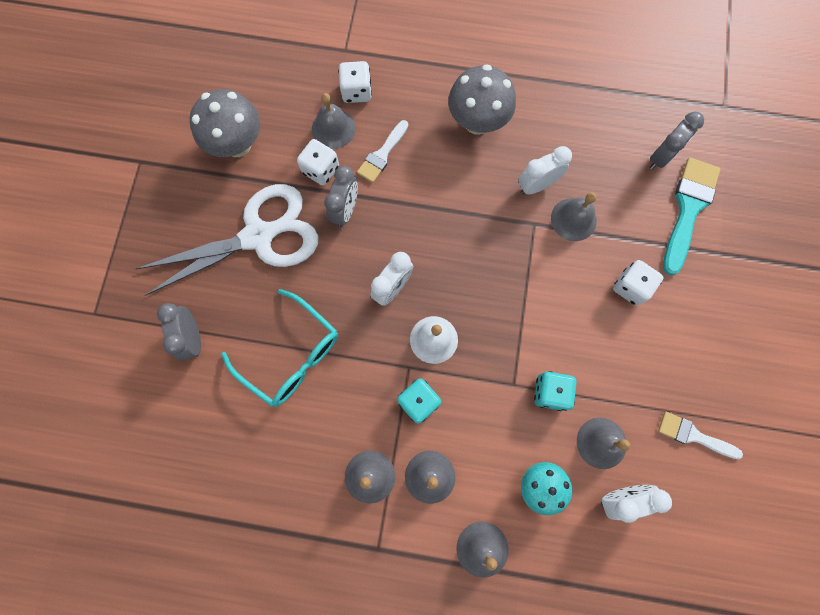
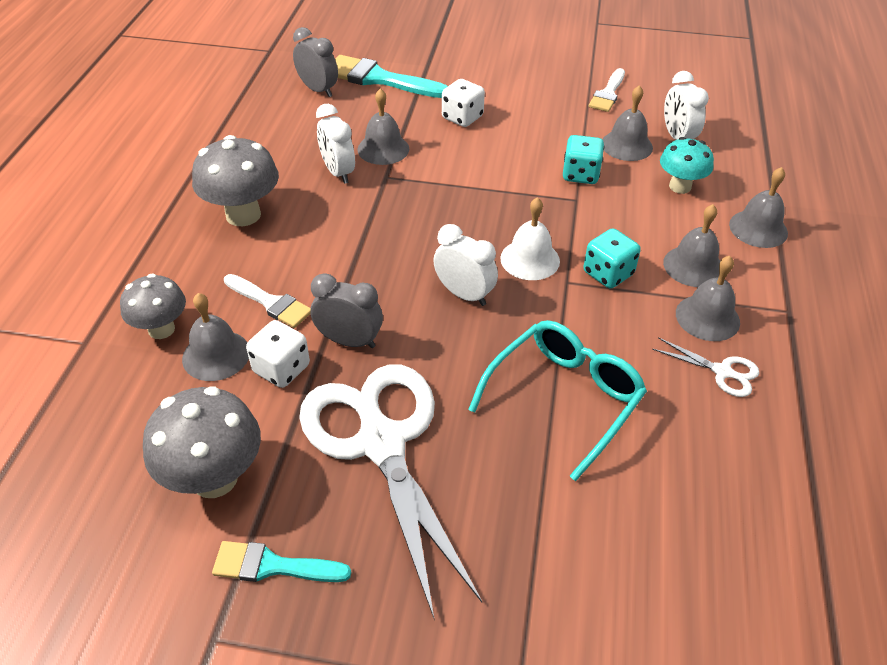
camera: 90 degrees left, 30 degrees down
(178, 184) = (272, 566): none -> turquoise brush
(193, 337) = (549, 525): grey clock -> none
(313, 476) = (722, 372): none -> white scissors
(356, 91) = (161, 329): white dice -> grey mushroom

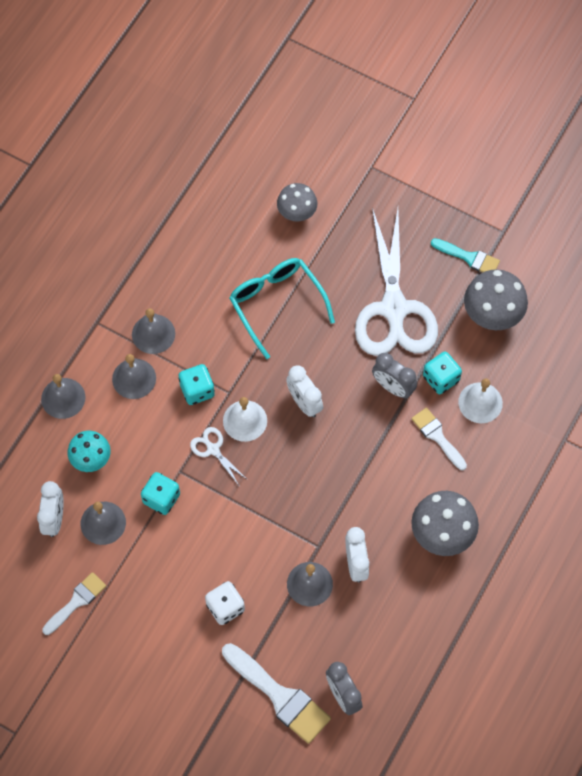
camera: 160 degrees left, 20 degrees up
(161, 329) = (513, 435): grey mushroom -> grey mushroom (297, 214)
(216, 355) = (480, 402): grey bell -> white bell
(281, 369) = (441, 378): white dice -> turquoise dice
(379, 79) = (279, 696): turquoise brush -> white brush
(564, 398) = (276, 304): turquoise glasses -> turquoise glasses turned 90 degrees clockwise
(722, 372) = (171, 292): white scissors -> white scissors (213, 449)

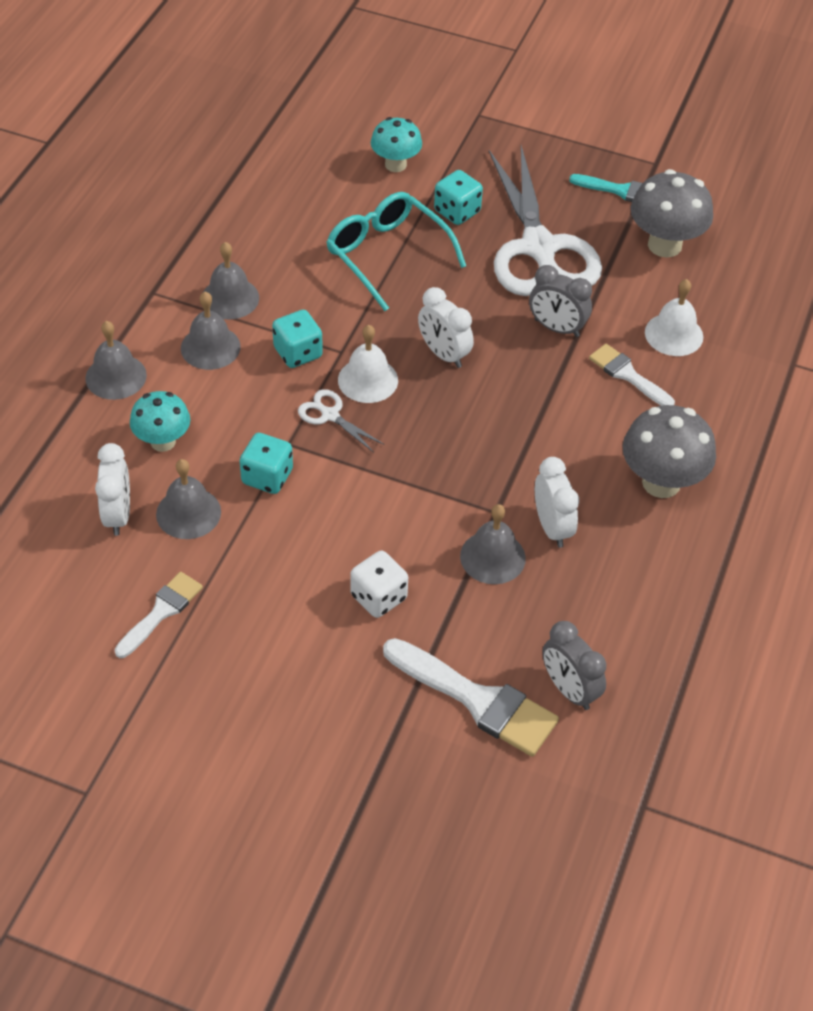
camera: 10 degrees left, 15 degrees down
(297, 214) = (395, 165): grey mushroom -> turquoise mushroom
(441, 378) = (616, 314): turquoise dice -> turquoise dice (457, 212)

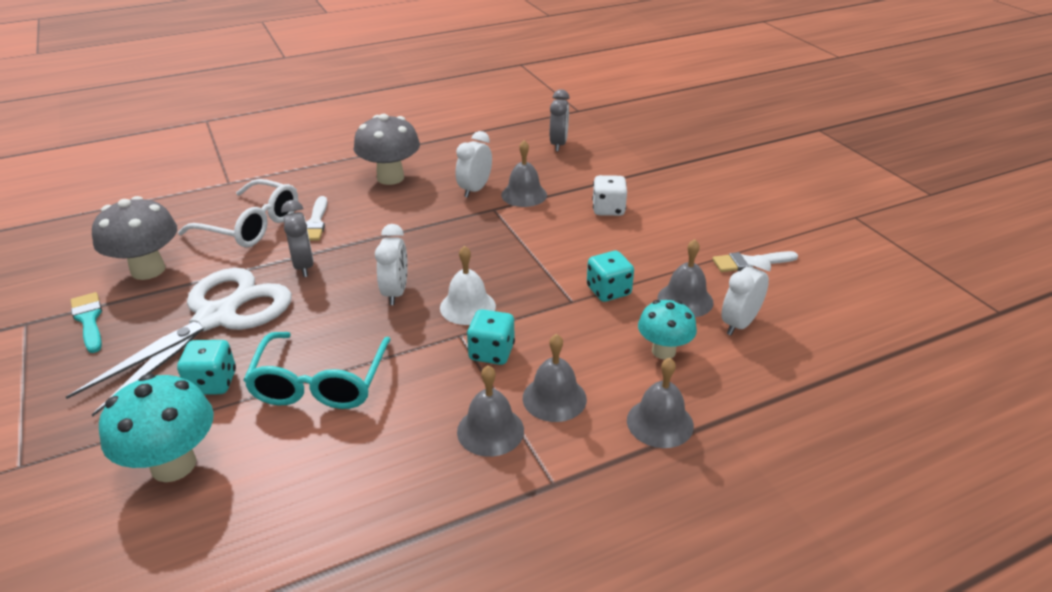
camera: 135 degrees left, 15 degrees down
(330, 415) = (522, 301): white scissors -> none
(395, 165) = (173, 465): turquoise mushroom -> turquoise mushroom, size x1.52
(477, 700) = (606, 159): white brush -> none
(674, 334) = (251, 226): white bell -> white glasses

